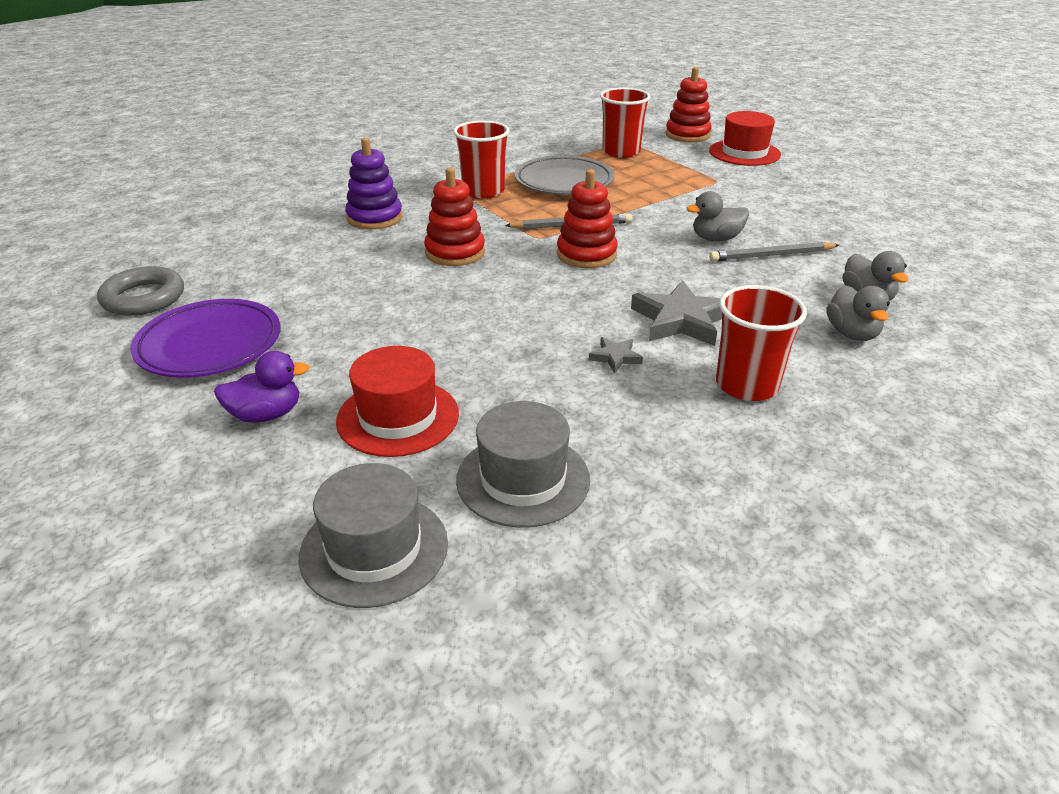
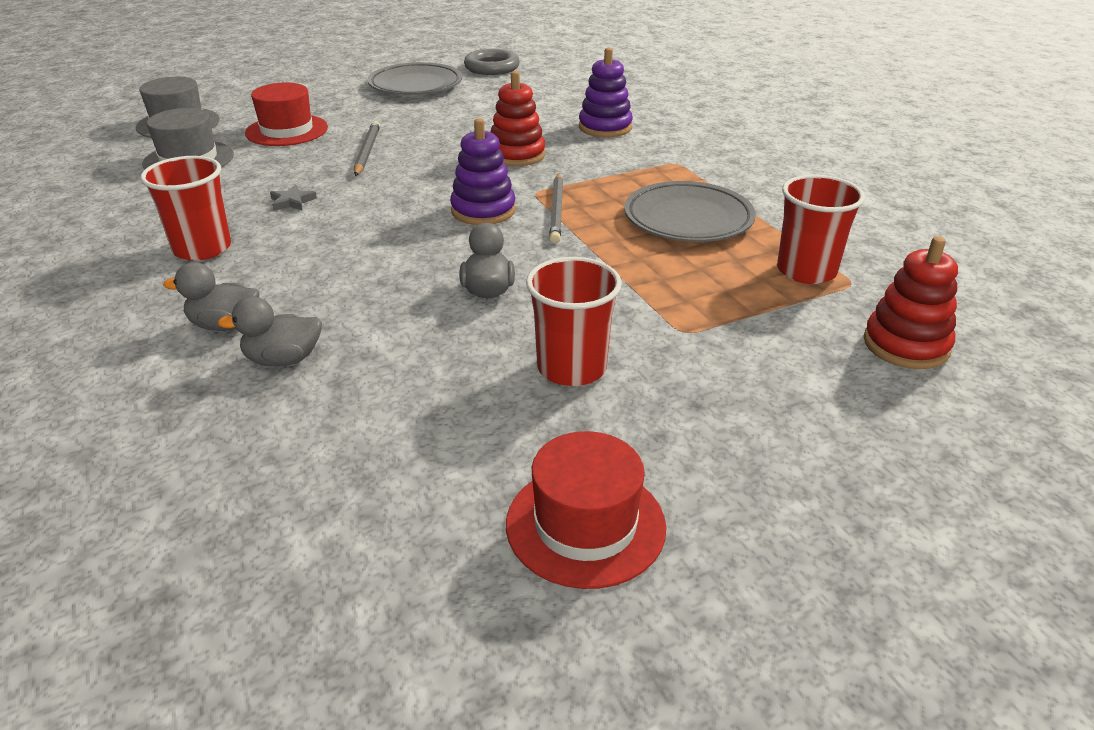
camera: 100 degrees right, 0 degrees up
(210, 345) = (416, 85): purple plate -> grey plate
(266, 414) = (323, 100): purple duck -> none
(483, 191) = (664, 174): red cup -> red cup (571, 368)
(586, 254) = (483, 211): red stacking toy -> purple stacking toy
(681, 320) = (325, 238): grey star -> none
(744, 153) = (816, 387): red hat -> red hat (585, 525)
(772, 255) = (424, 319): grey pencil -> grey pencil (367, 152)

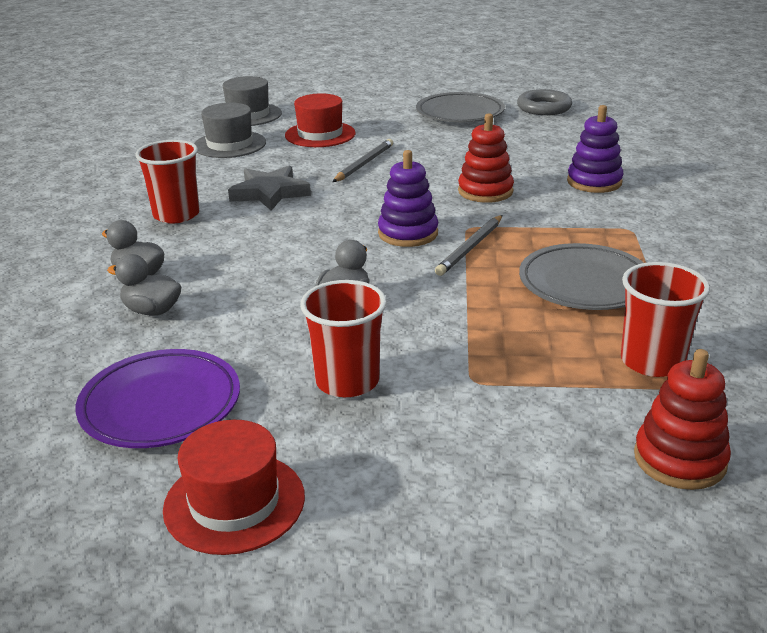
camera: 30 degrees right, 5 degrees down
(292, 201) = (270, 193): grey star -> grey star, size x2.04
(402, 456) = (161, 405): none -> purple plate

